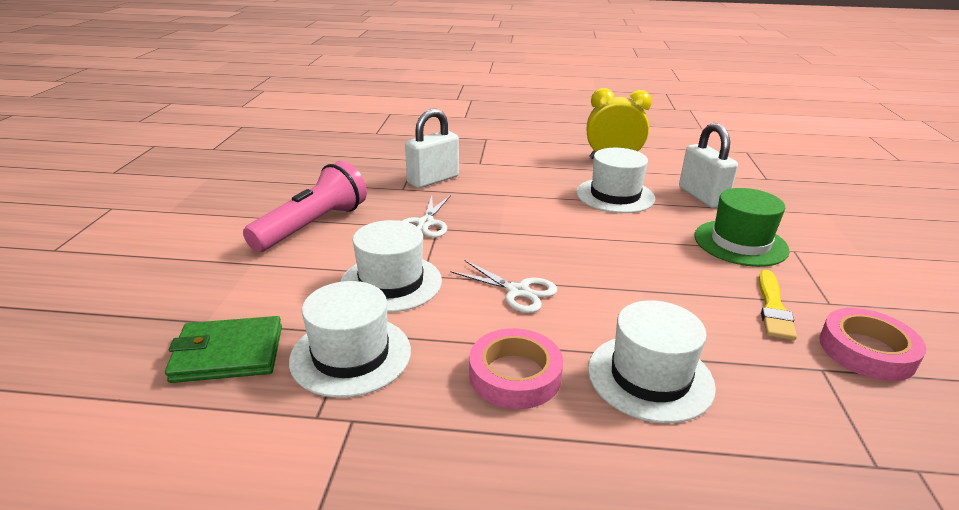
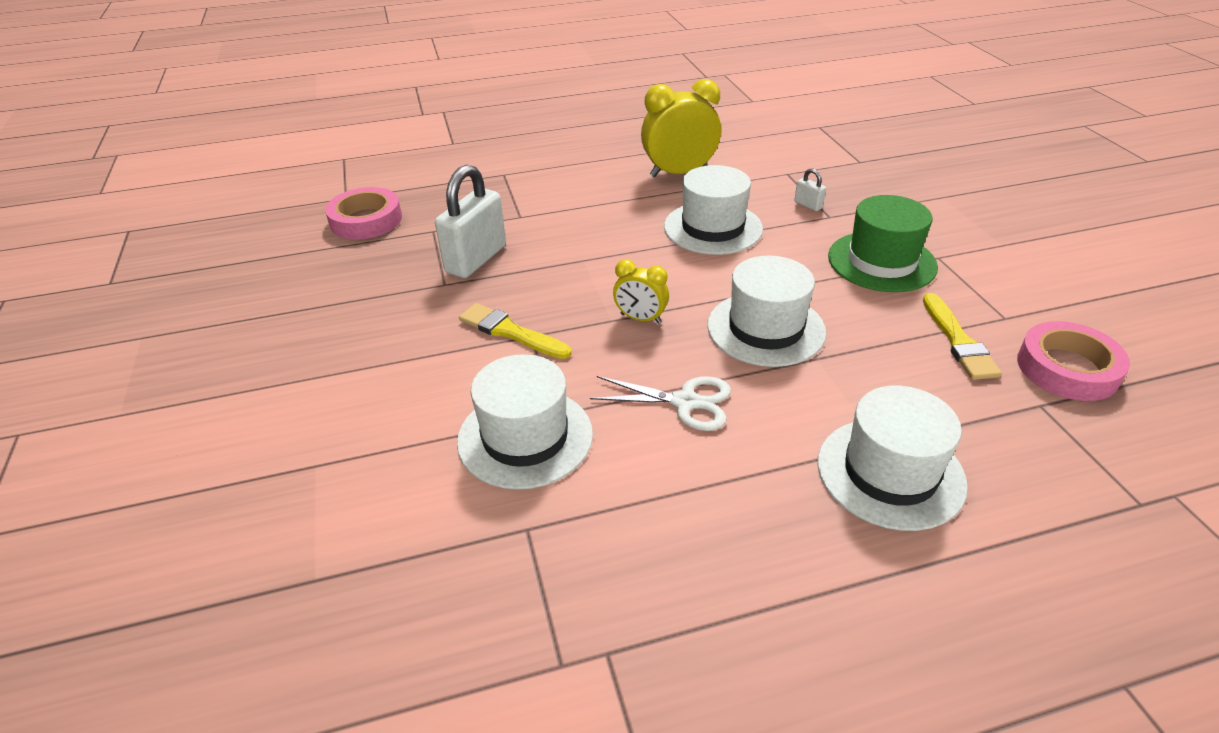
camera: 20 degrees left, 10 degrees up
(228, 354) = (383, 618): green wallet -> none
(313, 226) = (360, 378): pink flashlight -> none
(351, 355) = (545, 562): white hat -> white hat (766, 328)
(425, 223) = (510, 332): white scissors -> yellow brush
(515, 375) = (751, 521): pink tape -> pink tape (366, 220)
(521, 236) = (640, 318): none -> yellow clock
(702, 196) = (808, 205): white padlock -> white padlock, size x0.43

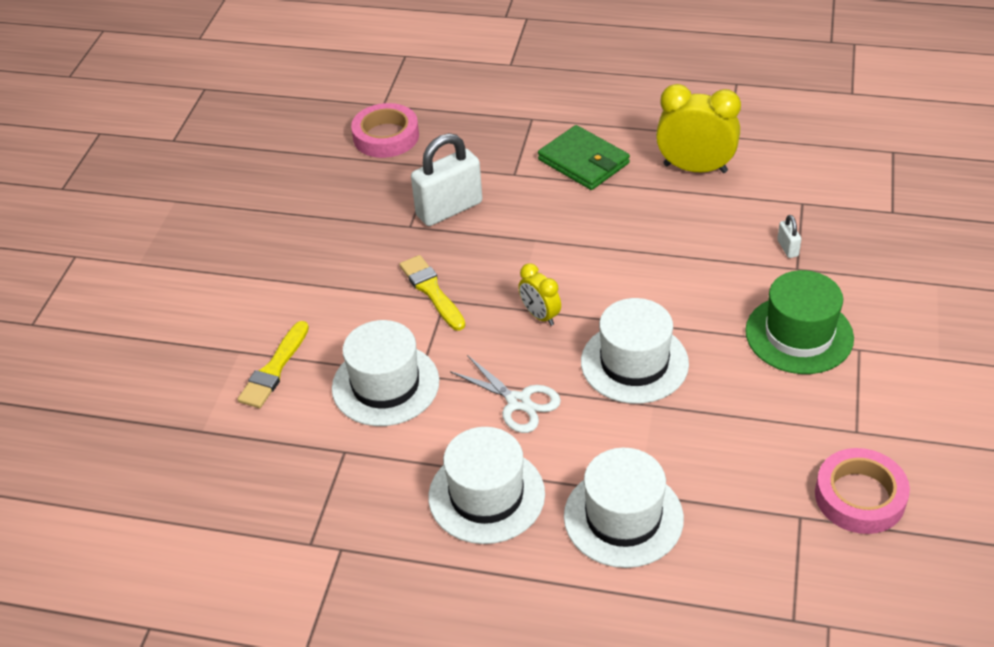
camera: 30 degrees right, 5 degrees up
(577, 192) = (583, 161): none -> green wallet
(713, 228) = (674, 244): white hat -> white hat (486, 495)
(958, 341) = (789, 436): yellow brush -> yellow brush (274, 369)

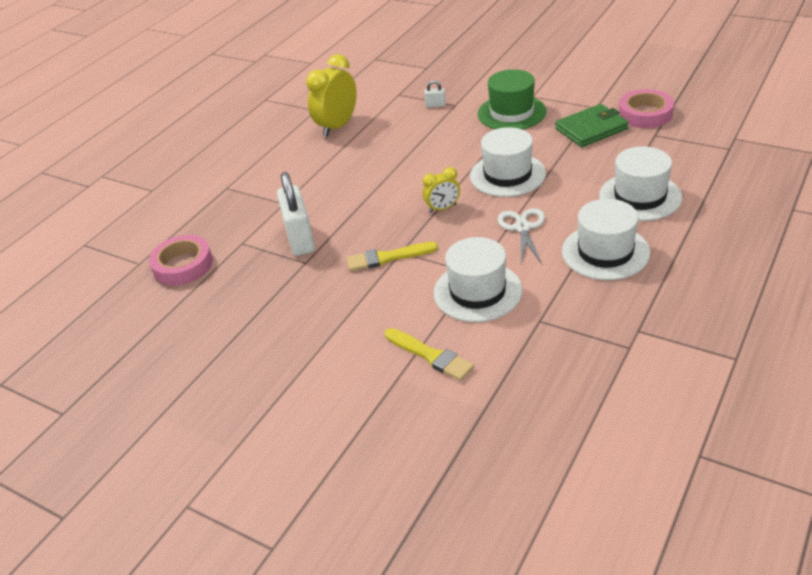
camera: 70 degrees left, 5 degrees down
(518, 402) = (523, 228): white scissors -> white scissors turned 60 degrees counterclockwise
(583, 161) = (295, 170): green wallet -> green wallet (591, 129)

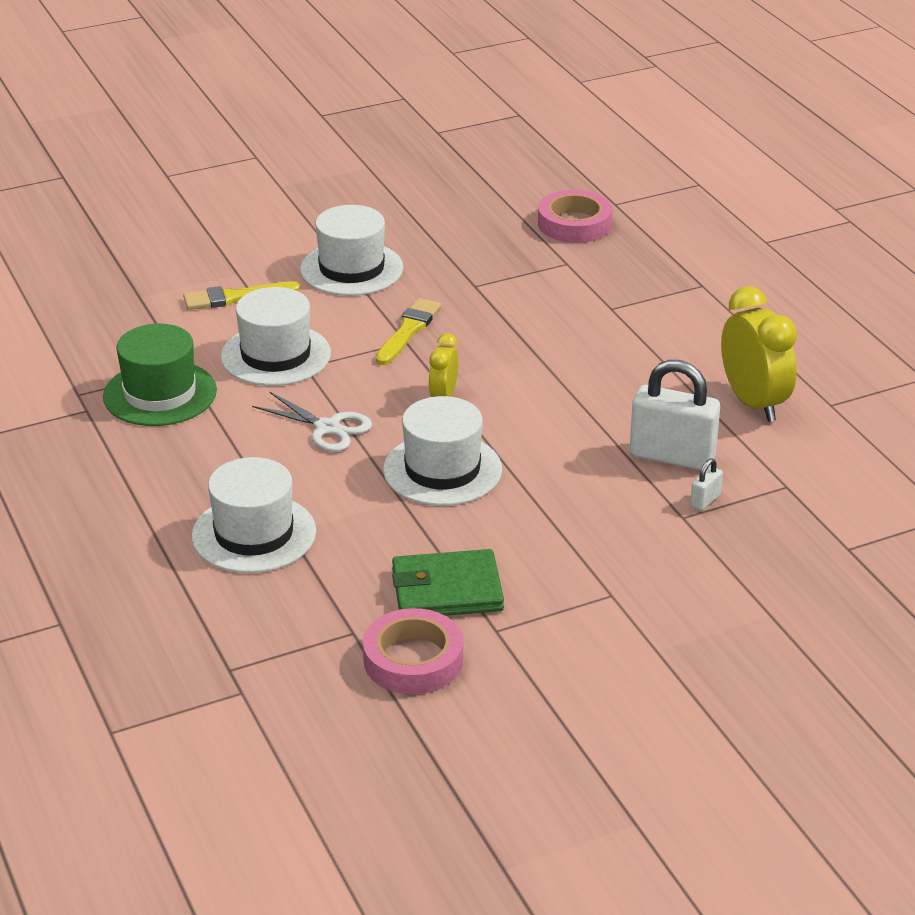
camera: 120 degrees right, 5 degrees down
(300, 239) = (521, 295): white padlock -> white padlock (672, 457)
(511, 113) = (588, 551): green hat -> green hat (160, 394)
(591, 129) = (447, 590): green wallet -> green wallet turned 75 degrees clockwise
(605, 252) = (208, 455): white hat -> white hat (351, 269)

